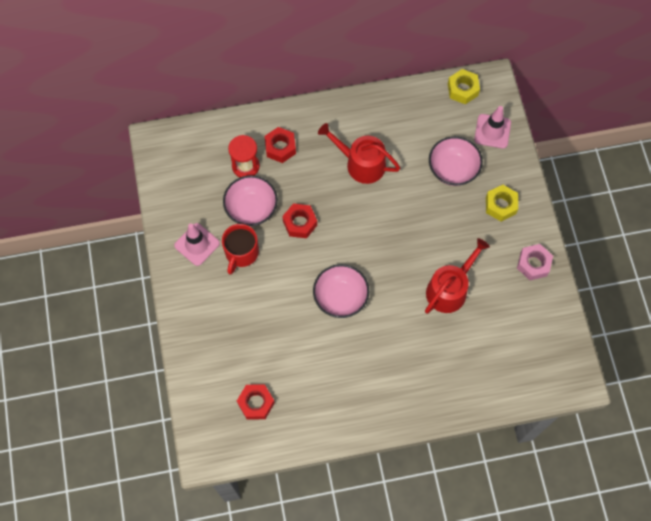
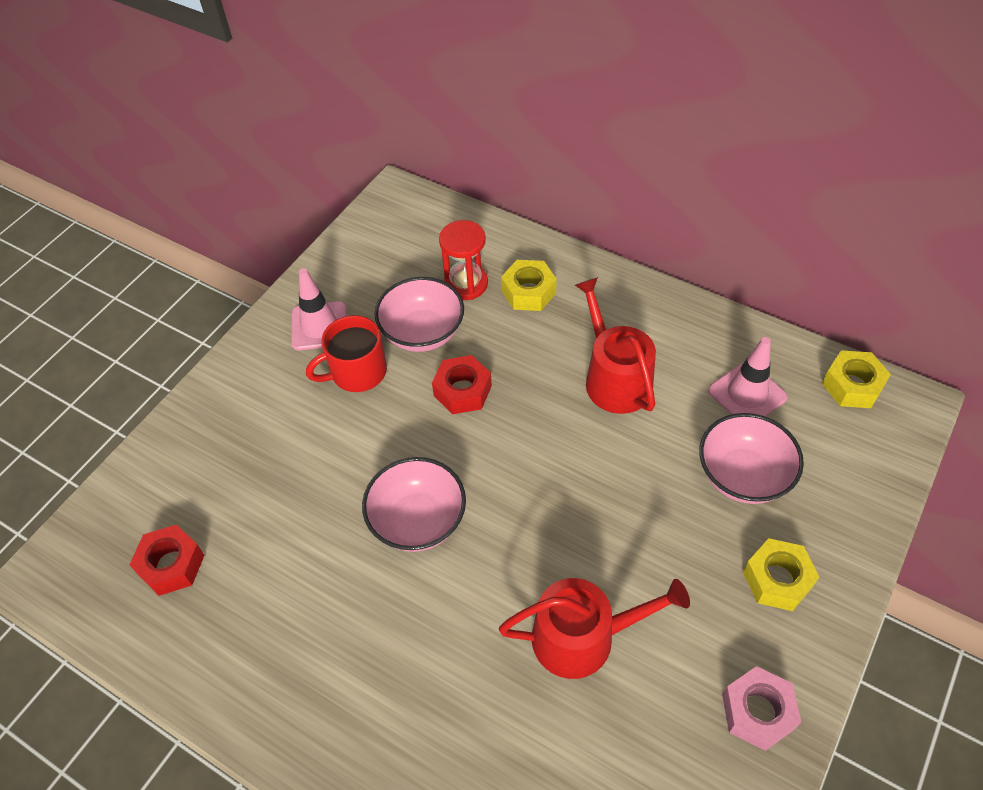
camera: 45 degrees right, 15 degrees down
(280, 147) = (528, 292): red nut -> yellow nut
(492, 131) = (854, 468): pink traffic cone -> pink traffic cone (747, 394)

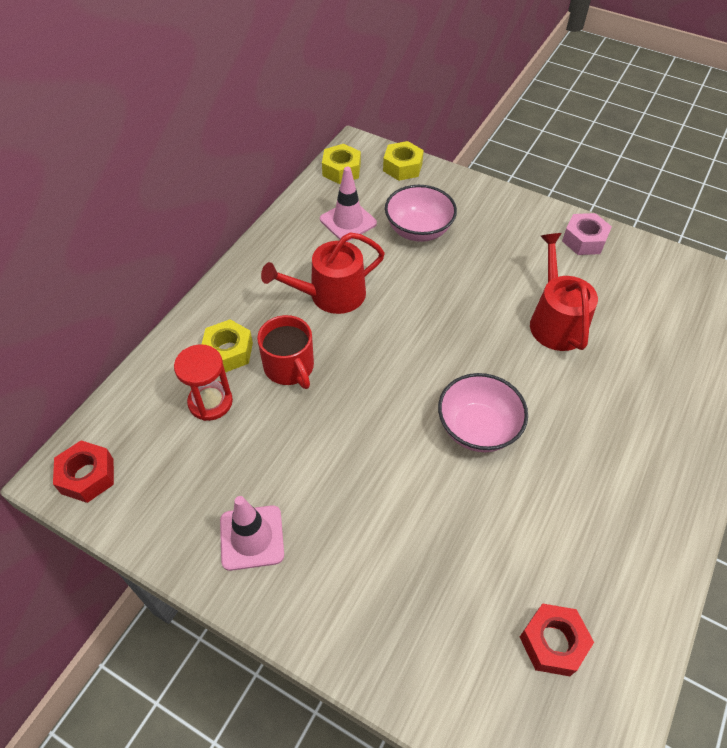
camera: 95 degrees left, 0 degrees up
(357, 372) = (316, 492): red mug -> red mug (289, 367)
(422, 333) = (270, 436): pink bowl -> none
(462, 391) = (341, 400): red nut -> red nut (87, 476)
(777, 579) = (495, 222): yellow nut -> yellow nut (402, 167)

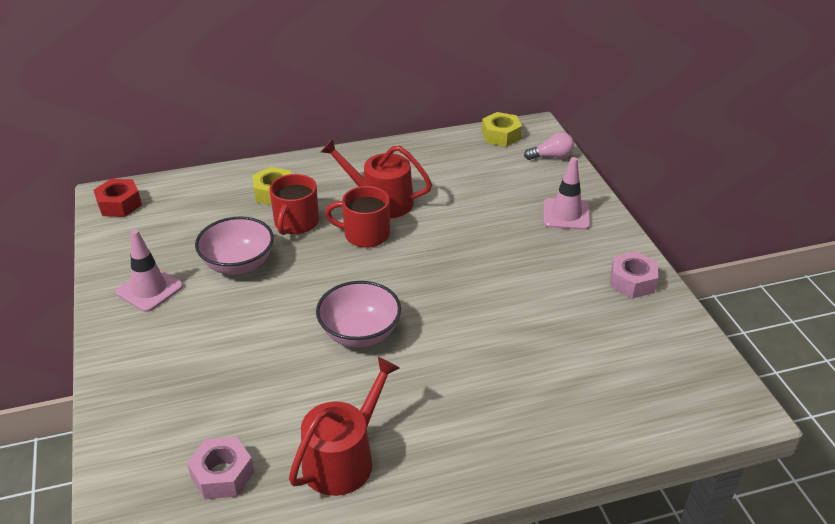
camera: 45 degrees right, 15 degrees down
(210, 402) = (227, 211): red hourglass -> none
(348, 221) = (458, 167): pink traffic cone -> pink traffic cone (566, 214)
(361, 335) = (365, 234): none -> red mug
(402, 167) = (551, 157): yellow nut -> pink light bulb
(418, 230) = (501, 200): pink bowl -> pink bowl (238, 264)
(552, 642) = (222, 475): red nut -> pink nut
(555, 321) = (520, 314): red watering can -> red watering can (344, 458)

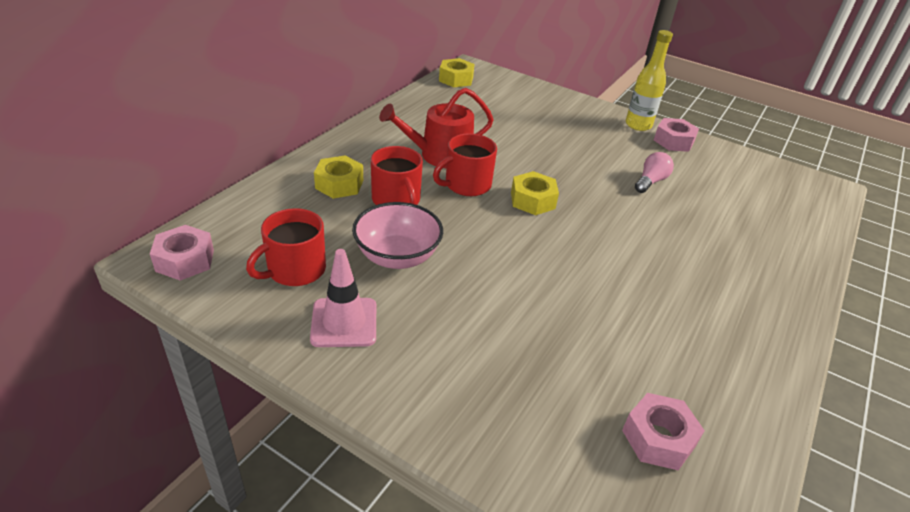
camera: 45 degrees left, 0 degrees up
(119, 204) = (185, 260): red nut -> pink nut
(167, 241) = (295, 270): none -> red mug
(344, 458) = (711, 358): red watering can -> none
(360, 333) = (577, 259): pink bowl -> none
(399, 271) = (532, 200): none -> yellow nut
(551, 157) = (510, 82): pink light bulb -> pink light bulb (650, 181)
(566, 214) = (576, 116): pink traffic cone -> none
(620, 250) = (638, 125): none -> yellow bottle

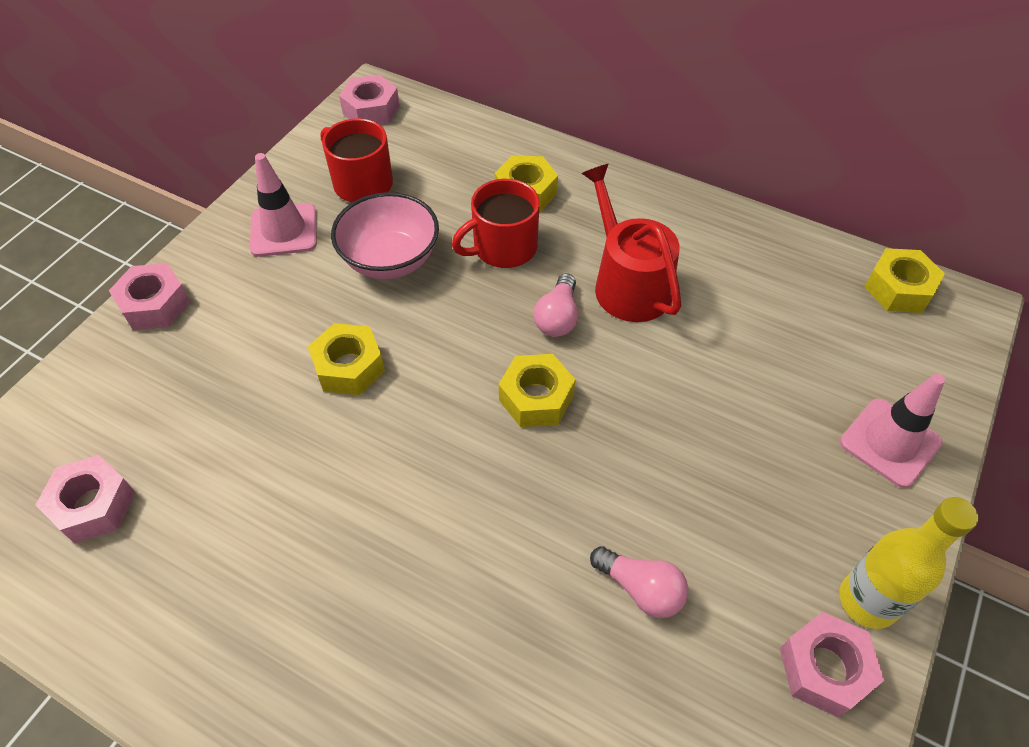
camera: 90 degrees right, 15 degrees up
(428, 419) = (155, 304): none -> pink nut
(466, 185) = (558, 317): red mug -> pink light bulb
(508, 282) = (349, 367): none -> yellow nut
(553, 102) = (890, 442): none -> pink traffic cone

